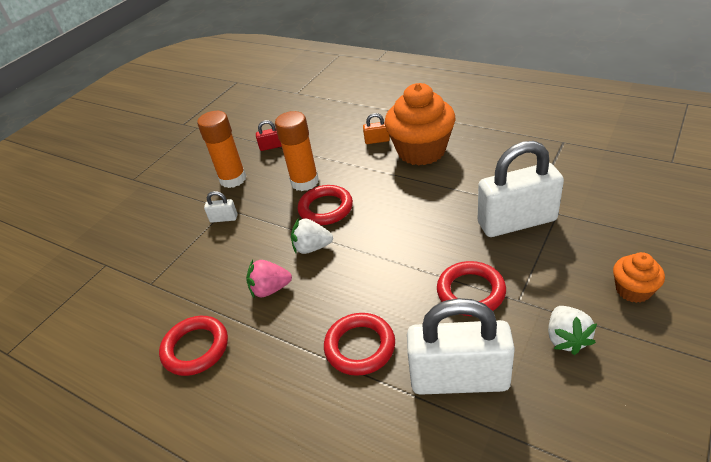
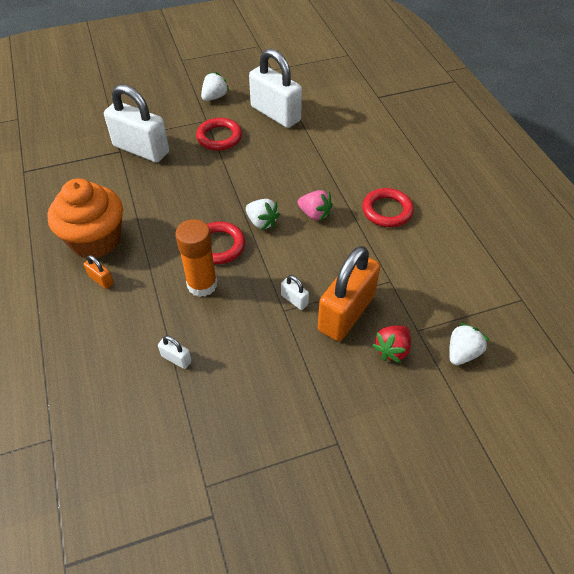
camera: 145 degrees left, 10 degrees up
(59, 273) = (462, 353): none -> white strawberry
(121, 240) = (392, 350): none -> red strawberry
(174, 237) = (346, 313): none -> orange padlock
(233, 179) = (248, 343): orange glue stick -> none
(271, 146) = (176, 359): red padlock -> white padlock
(360, 347) = (301, 152): red ring -> none
(633, 290) = (159, 92): orange cupcake -> none

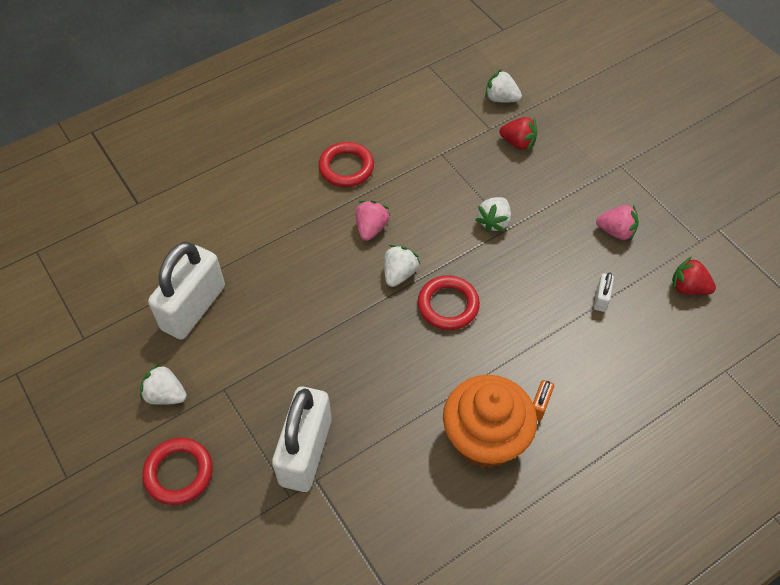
camera: 105 degrees left, 5 degrees up
(154, 444) = (688, 287): none -> red strawberry
(202, 284) = (506, 304): orange glue stick -> none
(219, 137) = (258, 361): red ring -> red ring (179, 473)
(248, 402) = (616, 231): none -> pink strawberry
(294, 300) = (494, 222): white padlock -> white strawberry
(346, 313) = (492, 180): orange padlock -> none

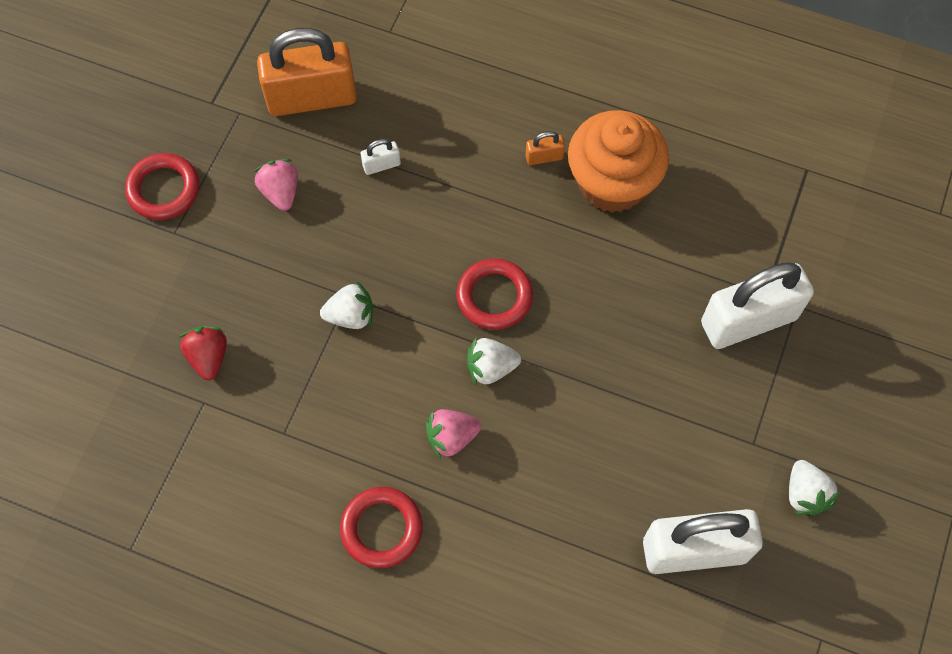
camera: 125 degrees left, 10 degrees up
(179, 473) = (861, 416): red ring -> red ring (164, 189)
(501, 98) = (141, 419): white strawberry -> none
(688, 287) = (312, 98): red strawberry -> orange padlock

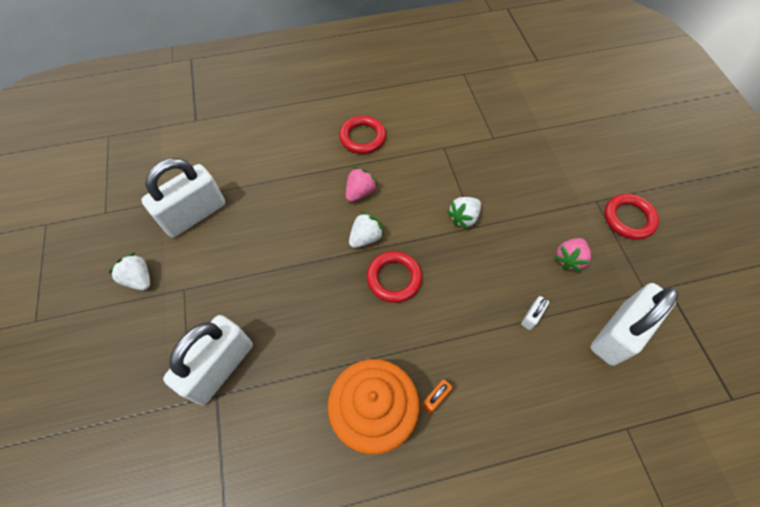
camera: 145 degrees right, 5 degrees down
(208, 357) = (512, 156): red strawberry -> none
(280, 192) = (569, 259): pink strawberry -> pink strawberry turned 90 degrees clockwise
(312, 98) = (618, 333): orange padlock -> white padlock

